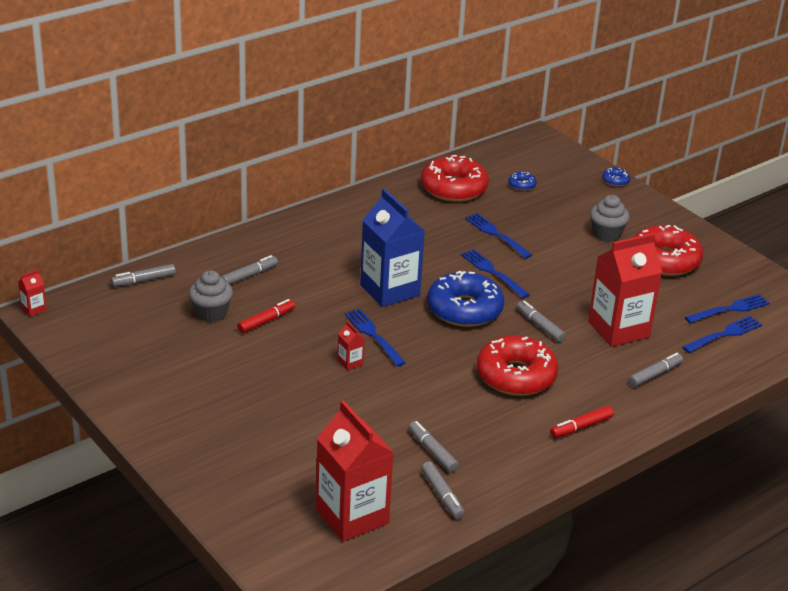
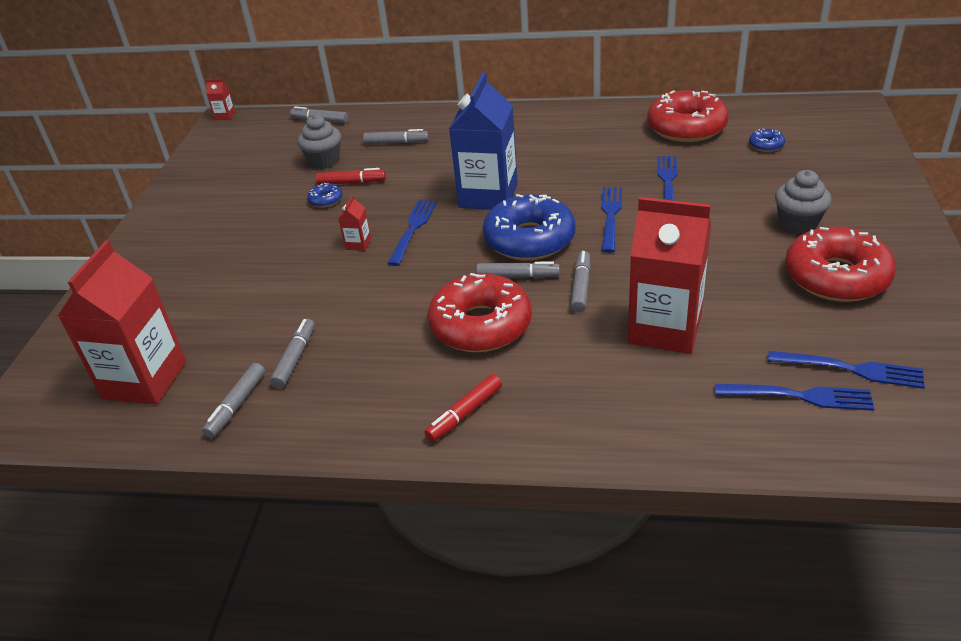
camera: 50 degrees right, 5 degrees up
(581, 427) = (465, 413): red marker -> red marker turned 60 degrees counterclockwise
(615, 181) = (890, 173): blue donut -> blue donut (326, 200)
(655, 375) = (635, 400): grey marker -> grey marker (517, 276)

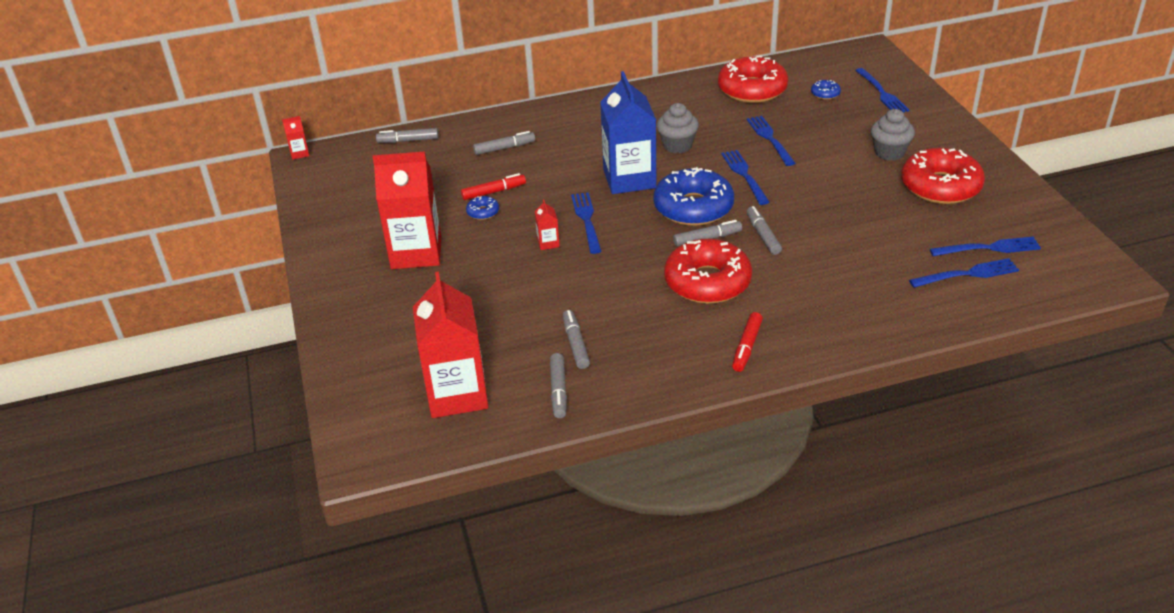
camera: 25 degrees left, 0 degrees up
(324, 161) = (448, 178): grey cupcake -> grey cupcake (677, 145)
(665, 329) = (847, 251): red carton -> red carton (416, 253)
(834, 155) = (882, 93): none -> blue fork

